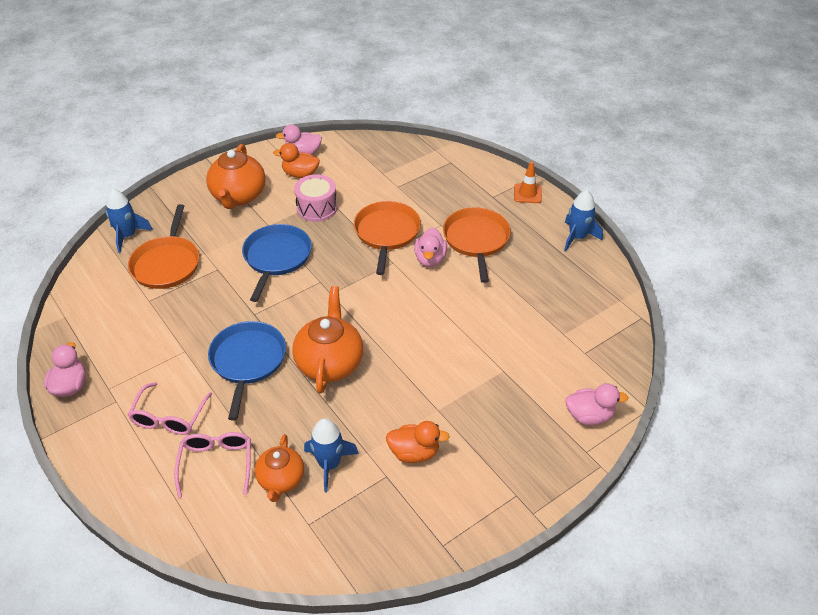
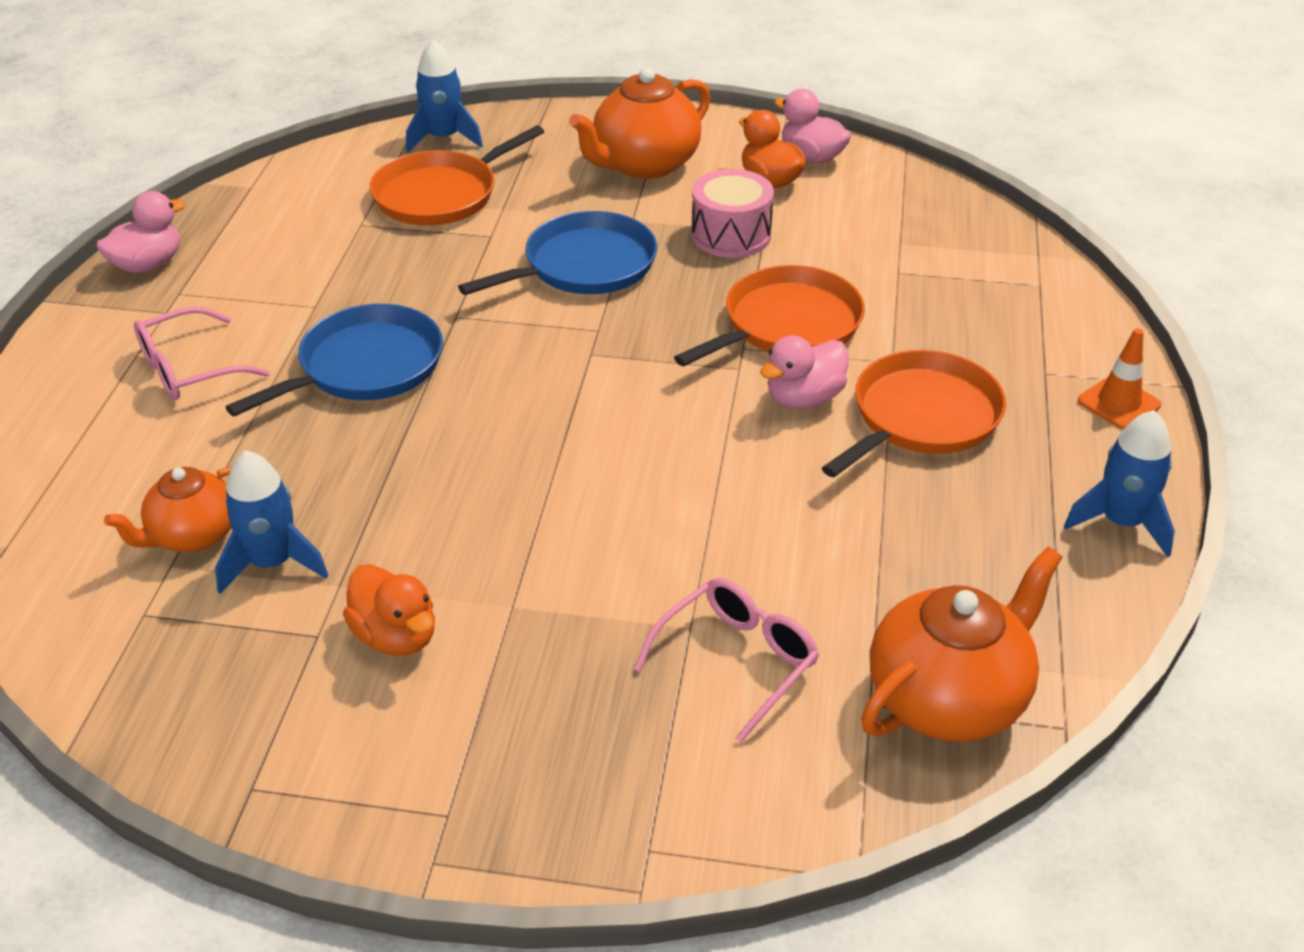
camera: 45 degrees right, 5 degrees down
(216, 463) = (157, 459): pink glasses -> pink glasses (737, 661)
(329, 363) = (459, 439): orange teapot -> orange teapot (948, 698)
(589, 416) = (734, 802): pink duck -> none

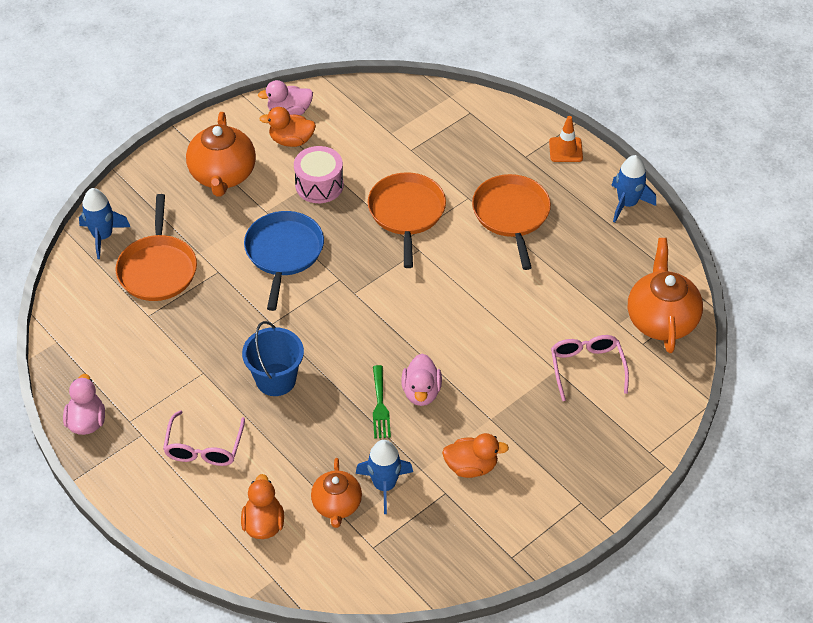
camera: 50 degrees left, 10 degrees up
(101, 485) = (263, 524): none -> orange duck
(365, 367) = (276, 379): blue pan -> blue bucket
(417, 480) = (380, 405): none -> green fork
(804, 398) = (461, 242): pink duck -> pink duck (421, 392)

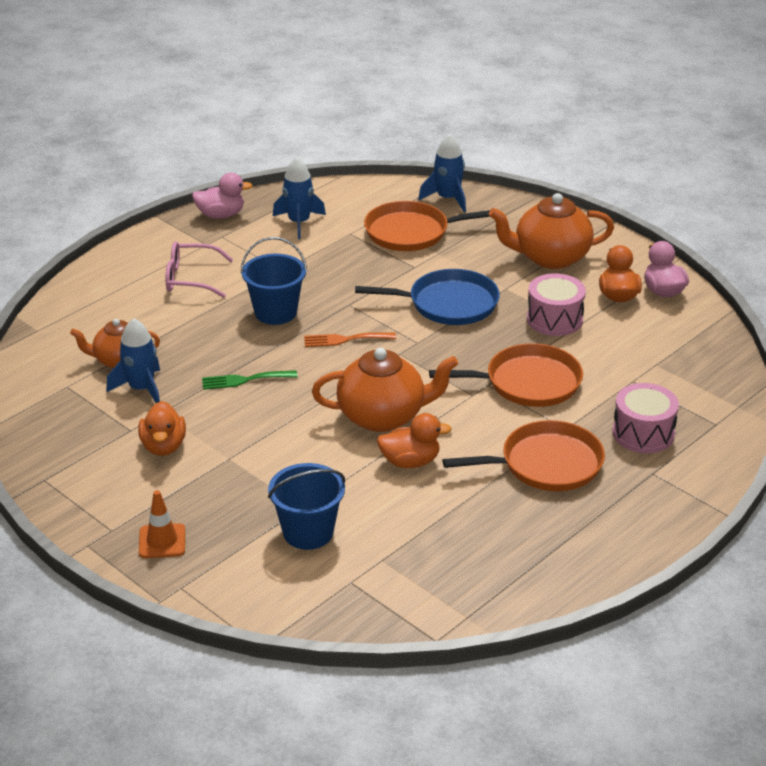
camera: 85 degrees right, 15 degrees down
(263, 524) = (100, 319): orange duck -> orange duck (410, 461)
(328, 329) = (345, 339): none -> orange fork
(421, 392) = (264, 407): pink duck -> none
(478, 154) = (643, 433): none -> pink drum
(565, 150) = (677, 508): orange traffic cone -> orange traffic cone (162, 541)
(586, 367) = (308, 532): pink glasses -> blue bucket
(627, 204) = (593, 567): blue rocket -> blue rocket (299, 223)
(661, 320) = (392, 599): orange teapot -> orange teapot (383, 416)

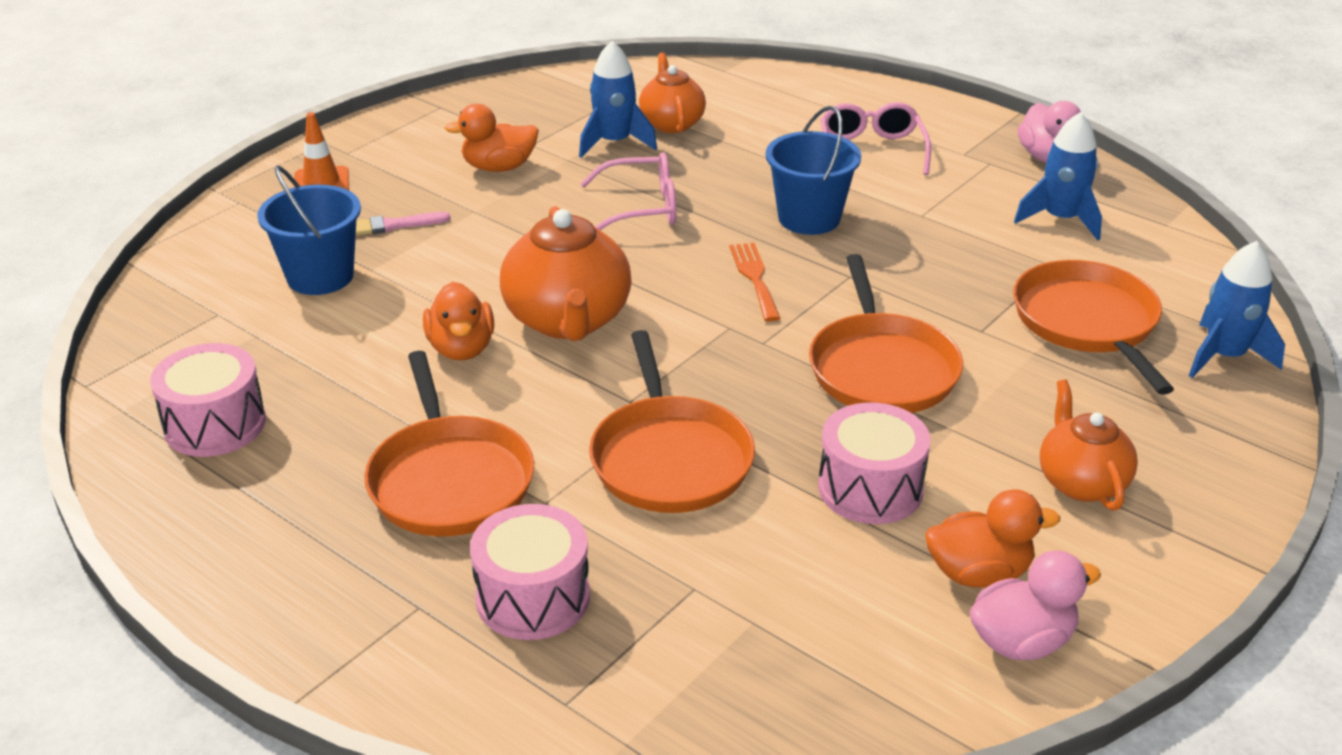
camera: 85 degrees right, 0 degrees up
(241, 498) = (394, 225): none -> pink brush
(244, 380) = (642, 208): green fork -> pink glasses
(448, 304) = (881, 368): blue pan -> orange pan
(487, 568) = (215, 424): none -> pink drum
(550, 257) = (1081, 482): orange teapot -> orange teapot, size x0.63

